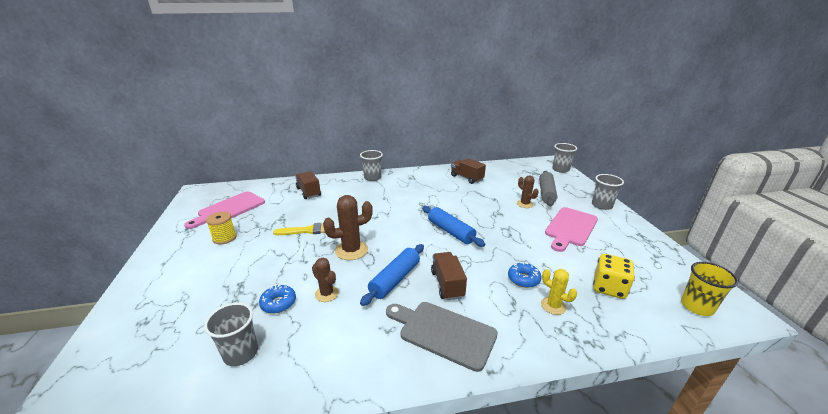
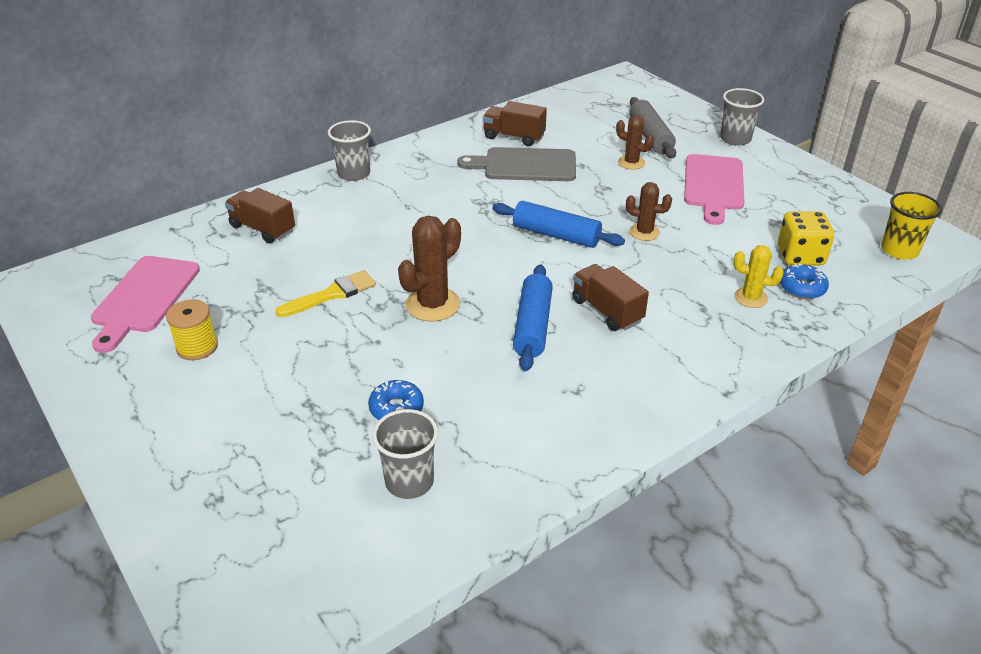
camera: 25 degrees left, 10 degrees up
(327, 294) = (454, 374): brown cactus -> brown cactus (644, 232)
(443, 332) = (646, 370): grey cutting board -> grey cutting board (525, 165)
(523, 279) = (697, 275): blue donut -> blue donut (802, 288)
(560, 169) = (647, 89): grey cup -> none

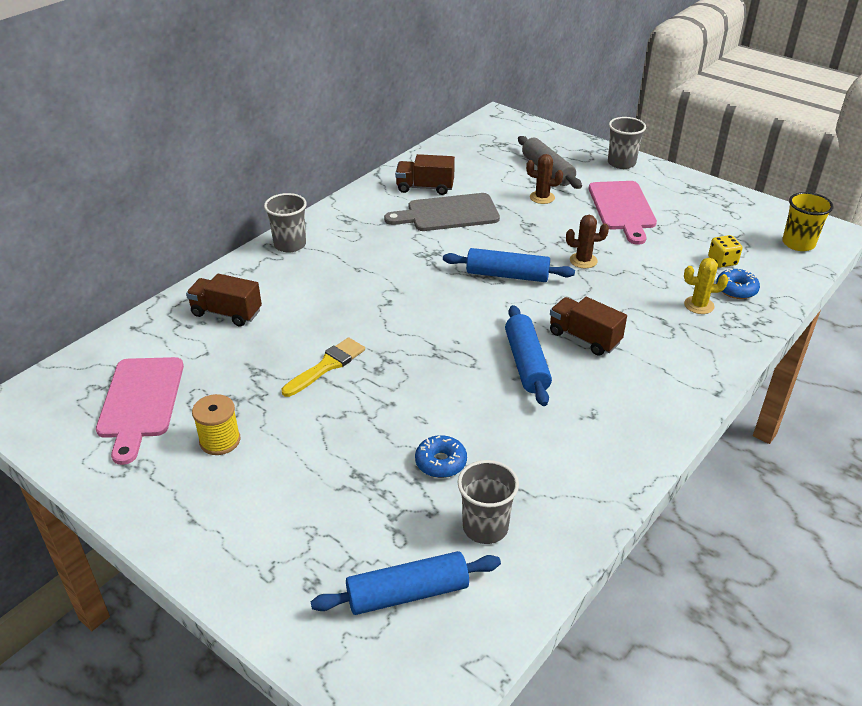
camera: 15 degrees left, 0 degrees up
(300, 529) = (407, 593): none -> blue rolling pin
(433, 304) = (427, 359): brown cactus -> none
(800, 256) = (722, 261): yellow dice -> yellow dice, size x0.64

